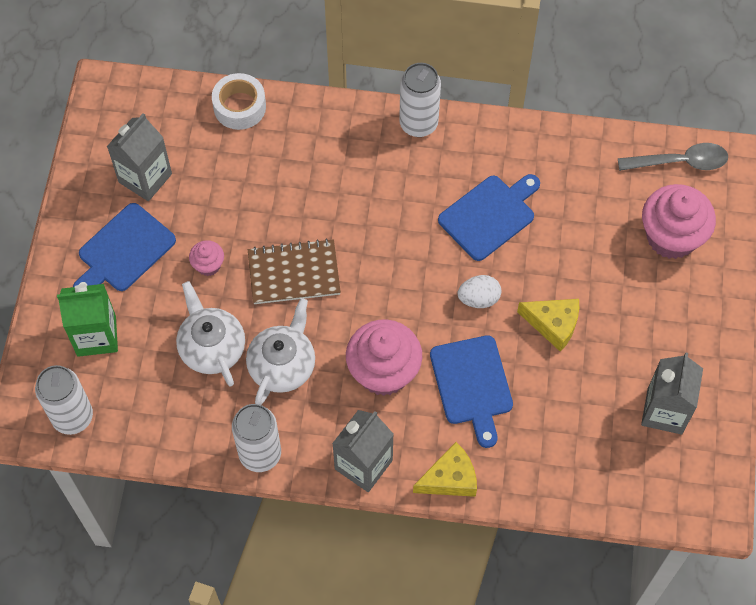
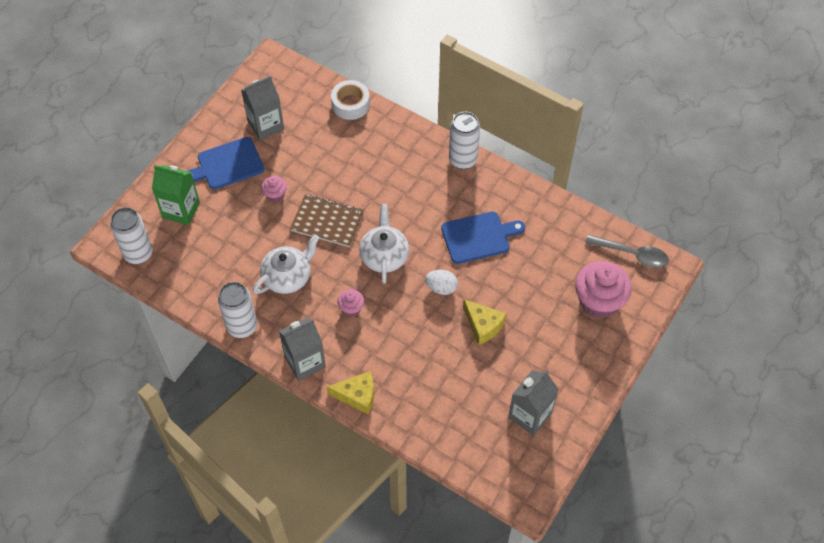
camera: 25 degrees right, 5 degrees down
(212, 347) = (249, 247): white teapot -> white teapot (384, 256)
(383, 372) = (351, 308): pink cupcake -> pink cupcake, size x0.48
(472, 384) = (406, 341): blue cutting board -> none

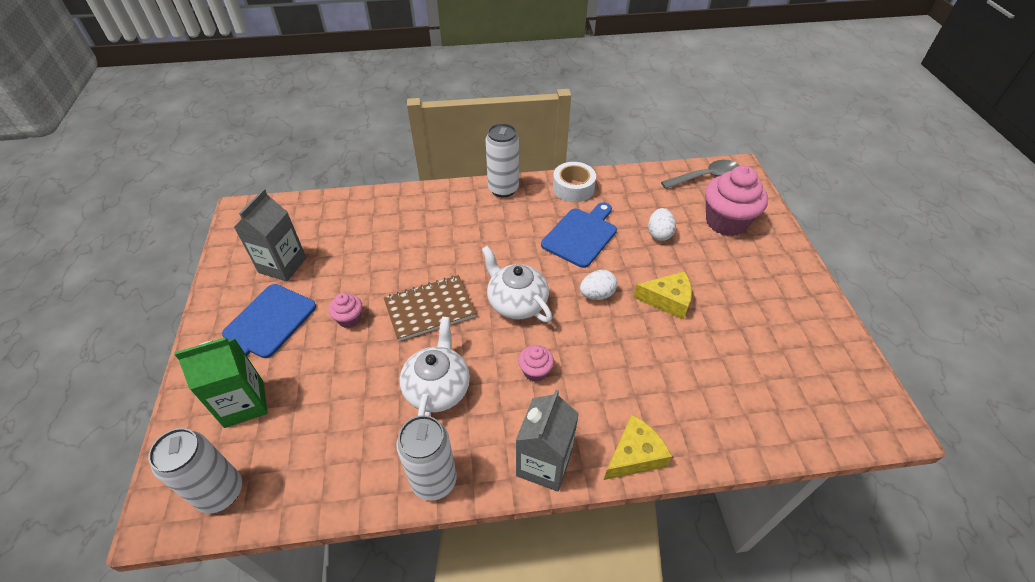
camera: 40 degrees left, 10 degrees down
(350, 104) = (358, 203): white tape -> white tape (573, 188)
(530, 415) = (795, 346): grey carton -> none
(536, 275) = (659, 234): none -> white egg

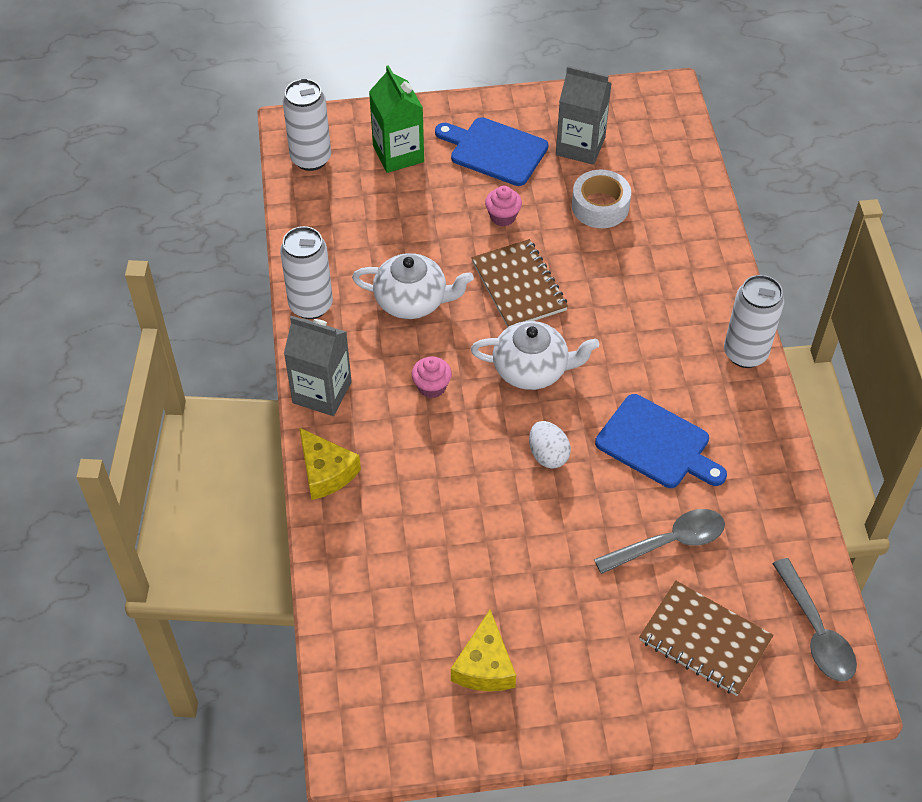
camera: 90 degrees right, 5 degrees up
(516, 302) = (532, 369): white teapot -> white teapot turned 45 degrees clockwise
(573, 188) = (760, 440): white tape -> white tape (600, 206)
(659, 234) = (669, 542): white egg -> grey spoon
(667, 300) = (541, 534): yellow cheese -> yellow cheese (485, 665)
(726, 222) = (705, 639): pink cupcake -> brown notebook

